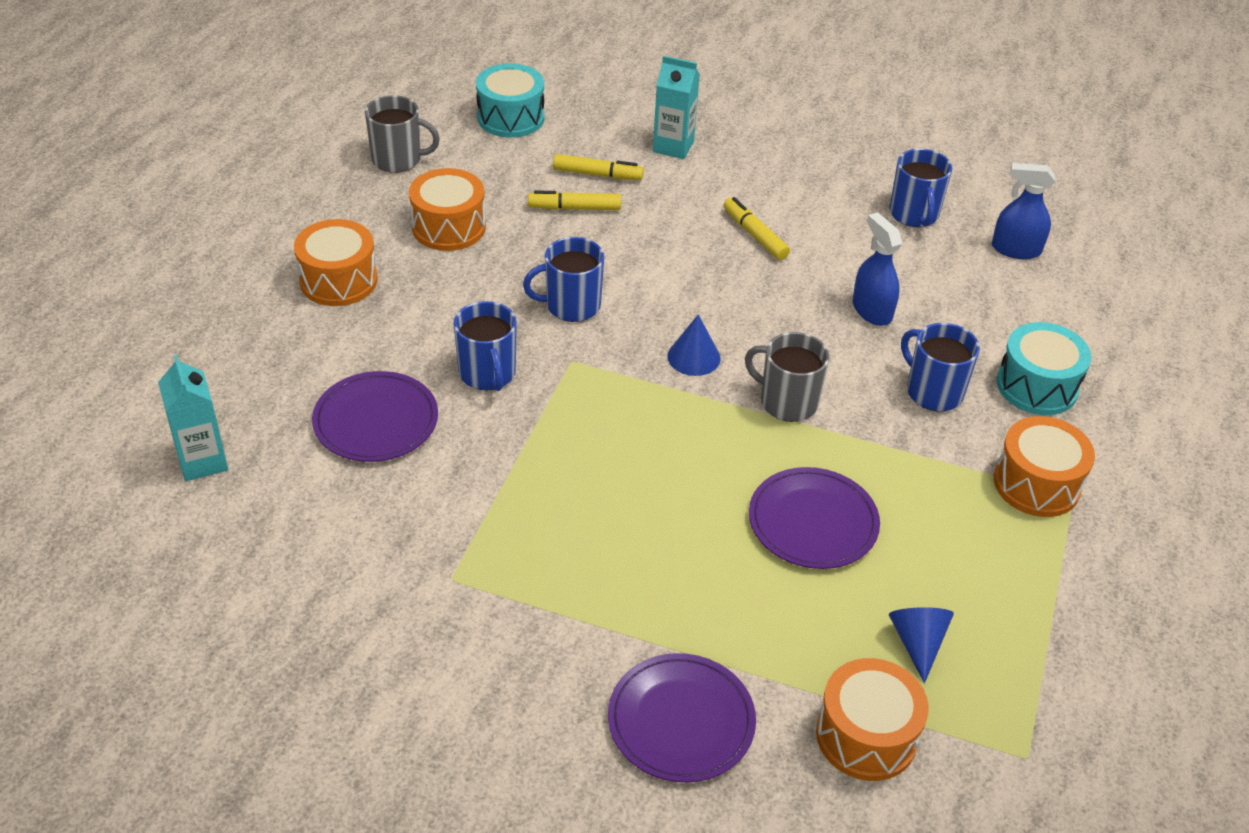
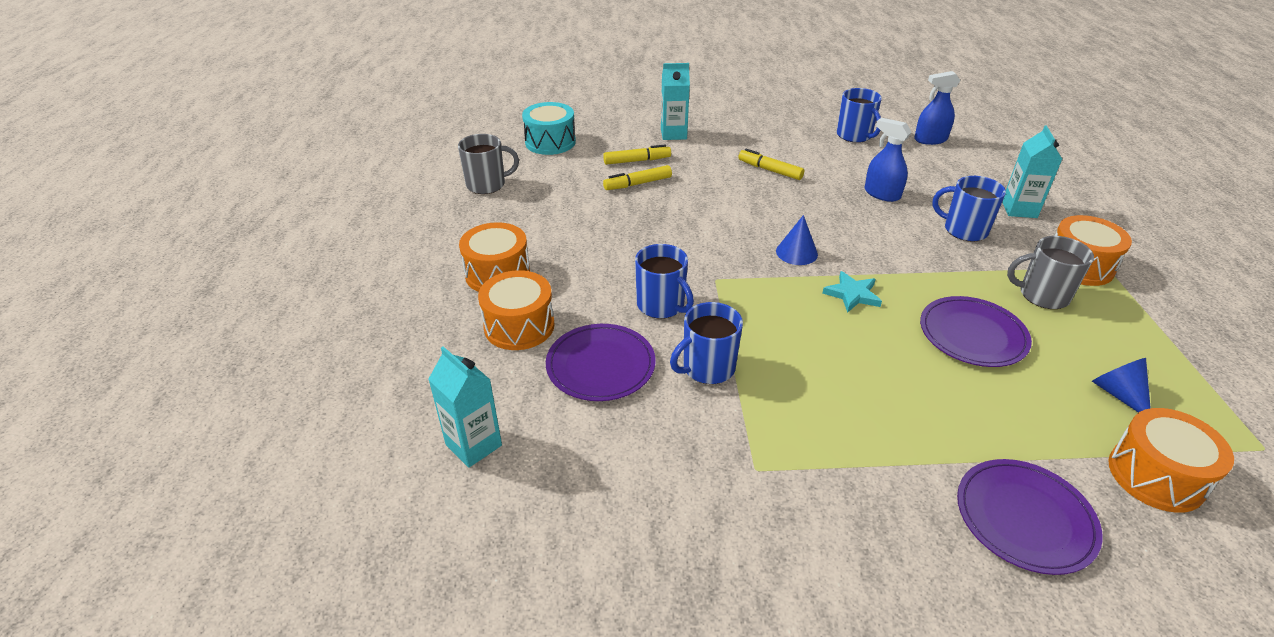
camera: 20 degrees left, 5 degrees down
(449, 227) = (557, 217): orange drum -> orange drum (519, 326)
(571, 305) = (685, 243): blue mug -> blue mug (707, 368)
(714, 429) = (852, 294): none -> turquoise star
(787, 402) = (882, 263): grey mug -> grey mug (1042, 295)
(1037, 386) = (1019, 209): turquoise drum -> turquoise carton

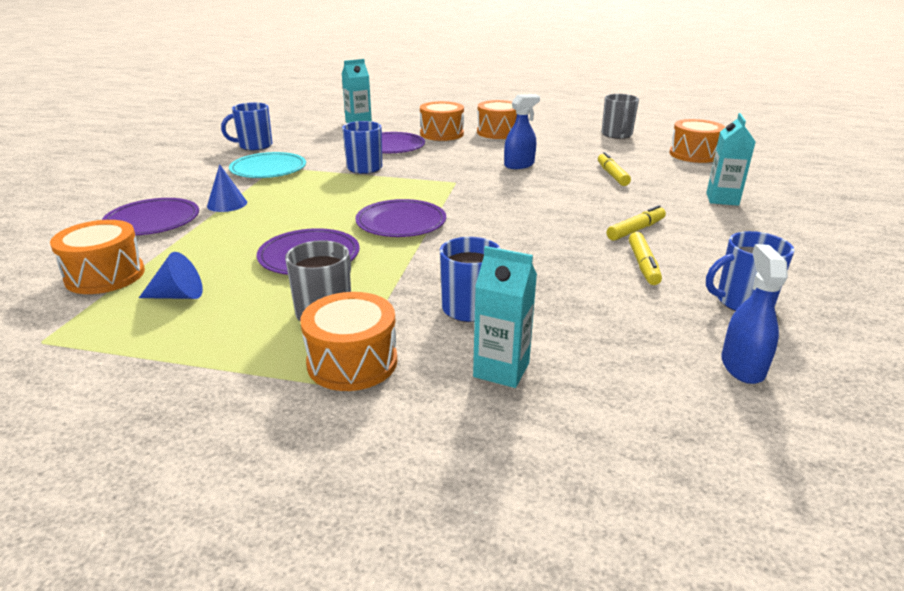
camera: 105 degrees right, 10 degrees down
(550, 142) = (693, 154): turquoise drum -> orange drum
(637, 161) = (657, 179): yellow marker -> yellow marker (643, 265)
(661, 305) = (435, 164): blue mug -> blue mug (254, 146)
(769, 476) = (268, 169): none -> turquoise plate
(796, 252) = (474, 214): blue cone -> blue cone (227, 204)
(852, 294) = (401, 222): turquoise star -> purple plate
(882, 194) = (570, 279): blue spray bottle -> blue spray bottle (519, 165)

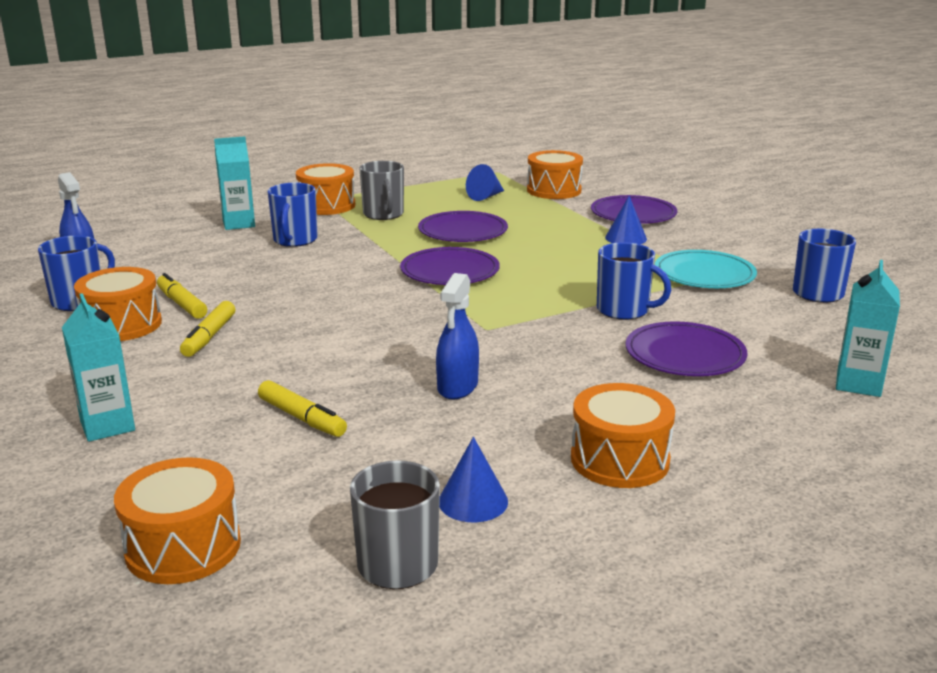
camera: 140 degrees right, 5 degrees down
(441, 134) = (690, 412): orange drum -> orange drum (122, 325)
(570, 138) = (473, 501): none -> blue cone

